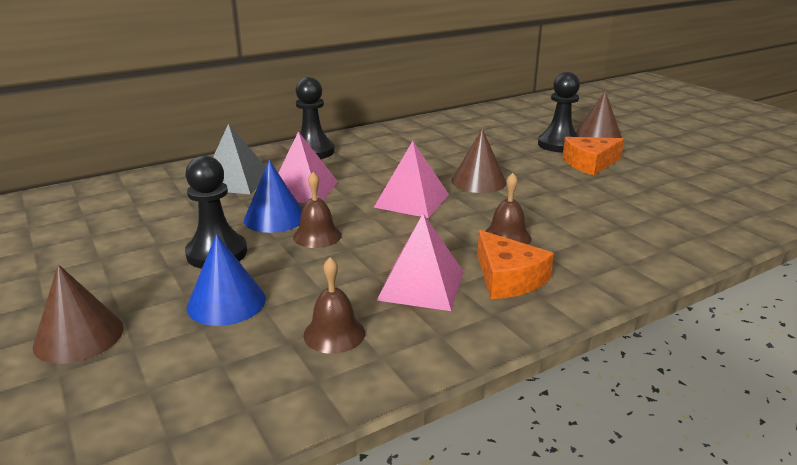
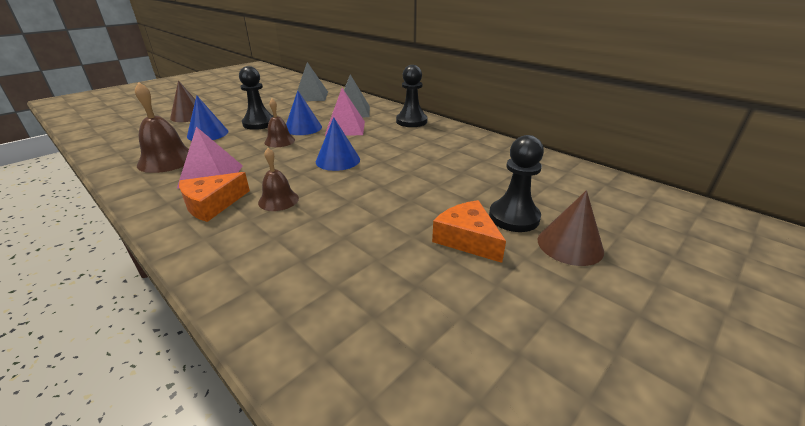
camera: 75 degrees right, 5 degrees up
(110, 206) = (311, 96): none -> grey pyramid
(334, 333) = (167, 160): brown bell -> brown bell, size x1.61
(412, 200) = (338, 160): pink pyramid -> blue cone
(478, 181) = (385, 181): brown cone -> none

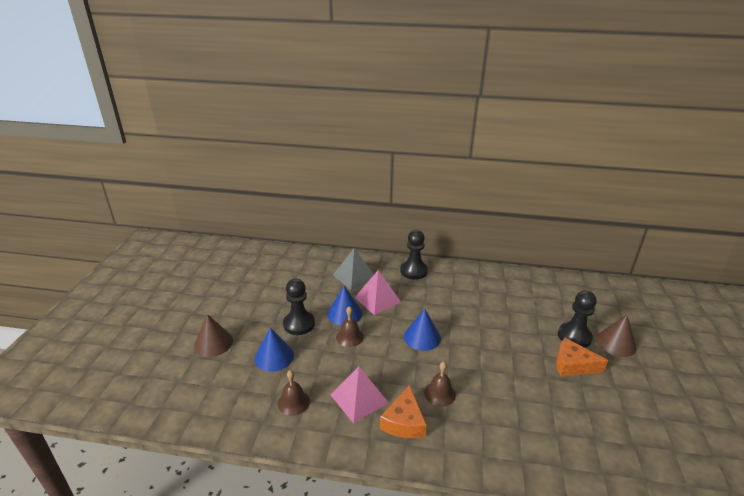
camera: 35 degrees left, 0 degrees up
(167, 160) = (293, 402): brown bell -> brown bell, size x0.62
(311, 96) = (288, 269): grey pyramid -> none

